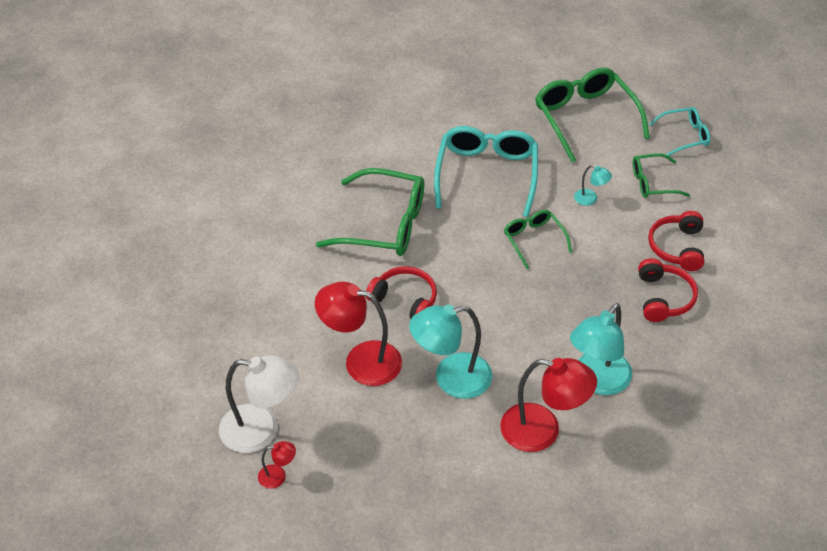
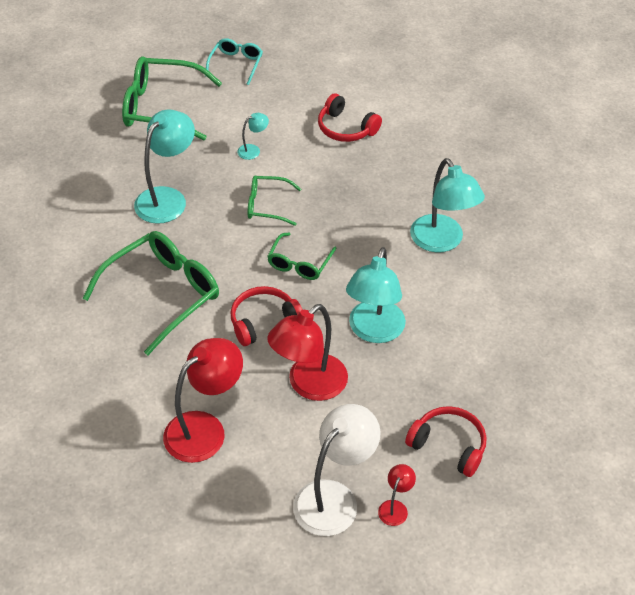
camera: 60 degrees left, 0 degrees up
(486, 174) = (167, 198): turquoise glasses -> turquoise lamp
(542, 431) = (468, 299): red lamp -> red lamp (205, 429)
(653, 182) = (268, 107): green glasses -> green glasses (299, 263)
(663, 298) = (389, 162): red headphones -> red headphones (448, 445)

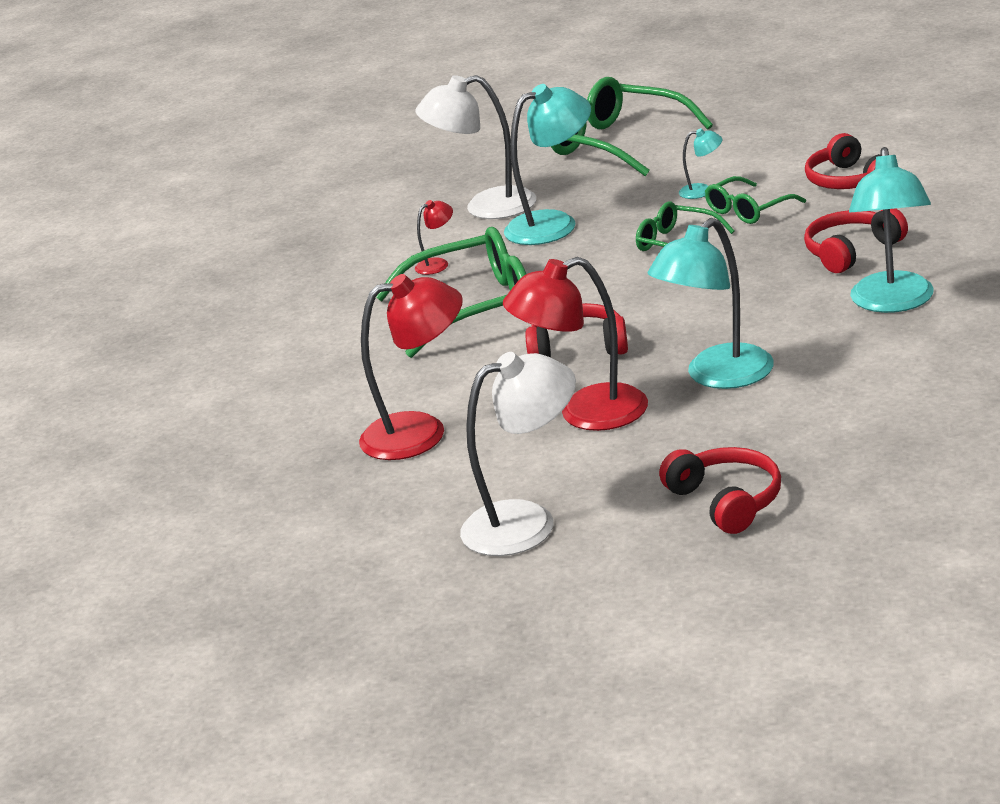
camera: 35 degrees right, 20 degrees down
(104, 187) = (486, 207): none -> white lamp
(236, 64) = (748, 111): turquoise glasses -> none
(299, 263) = (672, 301): green glasses -> green glasses (748, 210)
(388, 197) = (851, 251): none -> red headphones
(395, 507) = (600, 546): red lamp -> red lamp (438, 264)

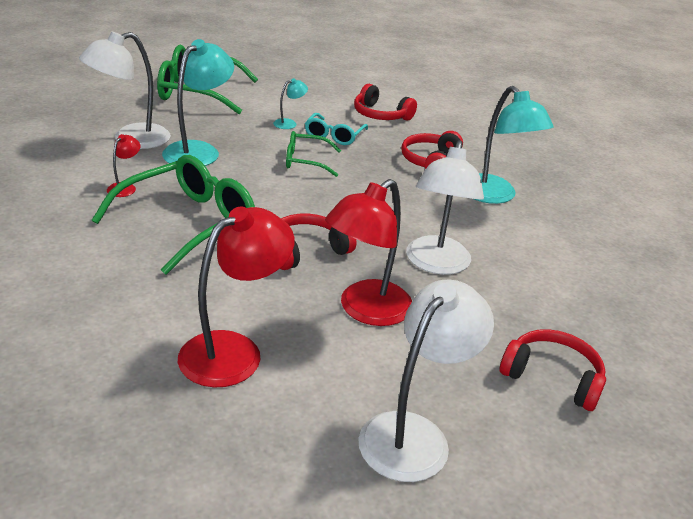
camera: 40 degrees left, 5 degrees up
(718, 376) = (436, 264): turquoise lamp -> white lamp
(748, 210) = (334, 136): green glasses -> turquoise glasses

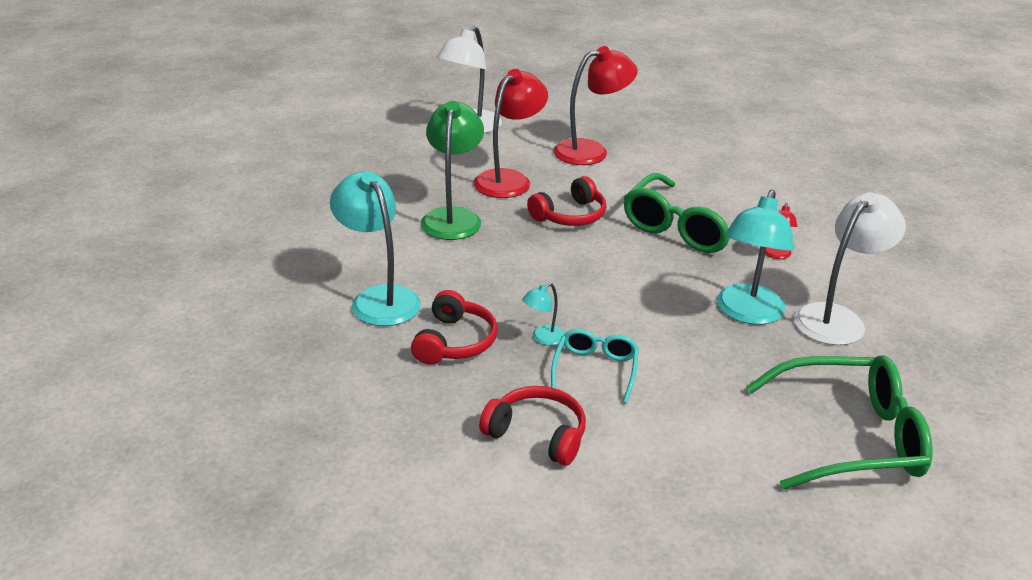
camera: 175 degrees right, 0 degrees up
(234, 351) = (591, 151): red lamp -> red lamp turned 150 degrees counterclockwise
(289, 123) = (668, 385): turquoise lamp -> turquoise lamp (543, 338)
(305, 161) = (614, 317): green glasses -> none
(436, 264) = (453, 217): white lamp -> green lamp
(552, 377) = (376, 156): red headphones -> none

